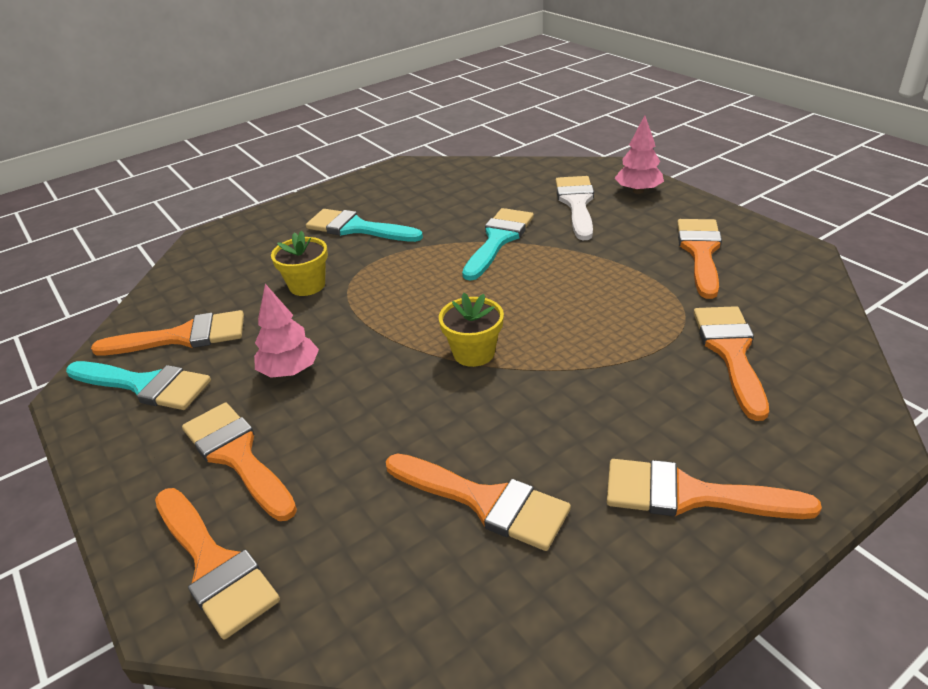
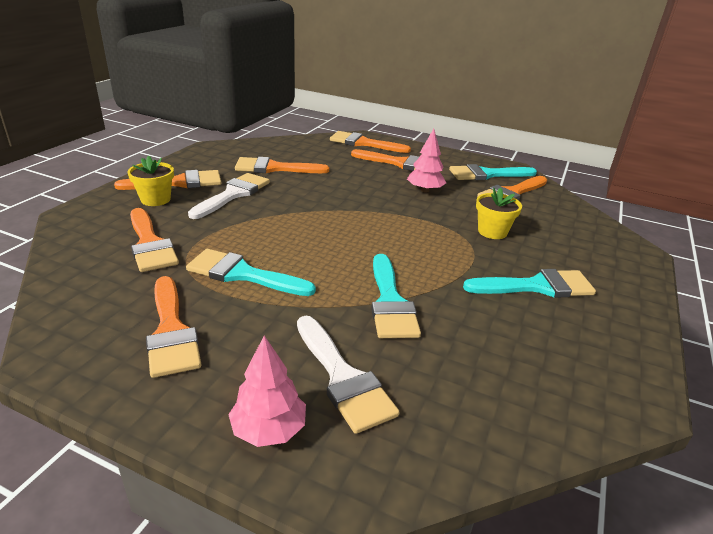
camera: 145 degrees right, 5 degrees down
(474, 353) = (328, 215): yellow flower pot -> yellow flower pot (155, 199)
(595, 432) = (233, 194): none -> white brush
(623, 290) = (242, 274): none -> turquoise brush

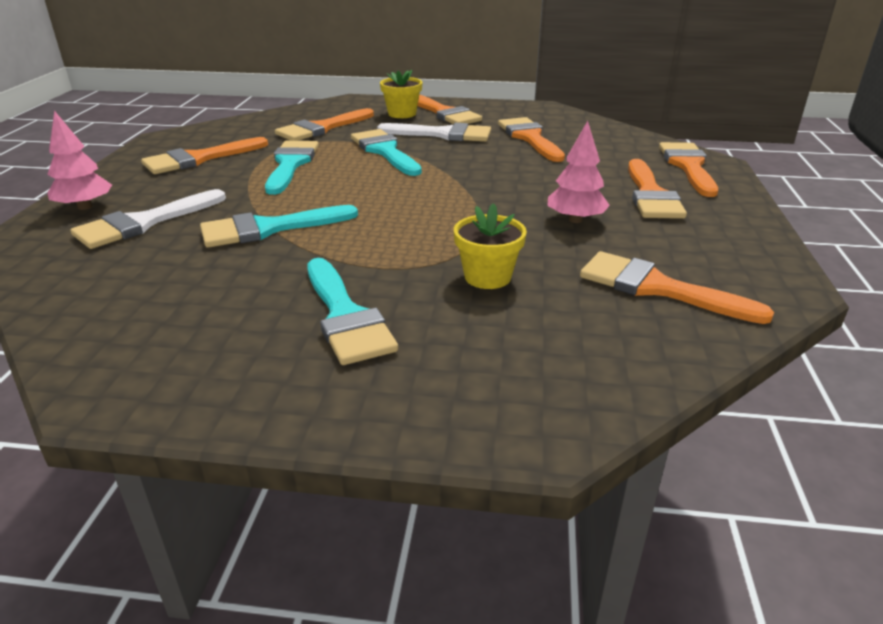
camera: 75 degrees right, 0 degrees up
(487, 174) = (712, 262): turquoise brush -> turquoise brush (385, 151)

